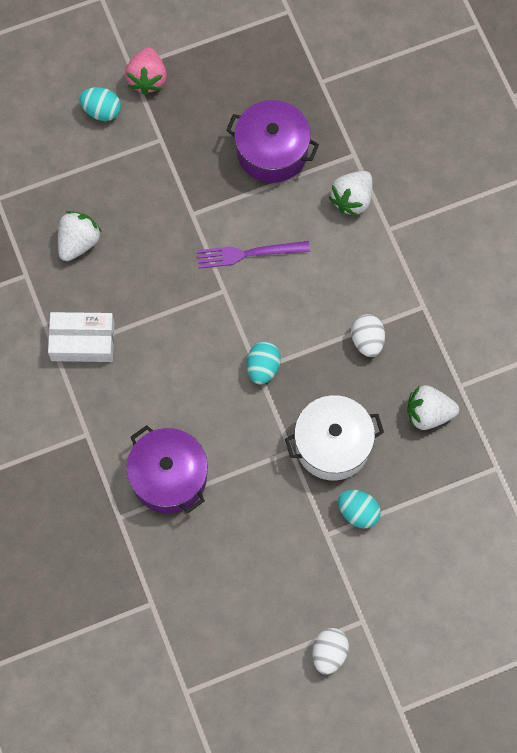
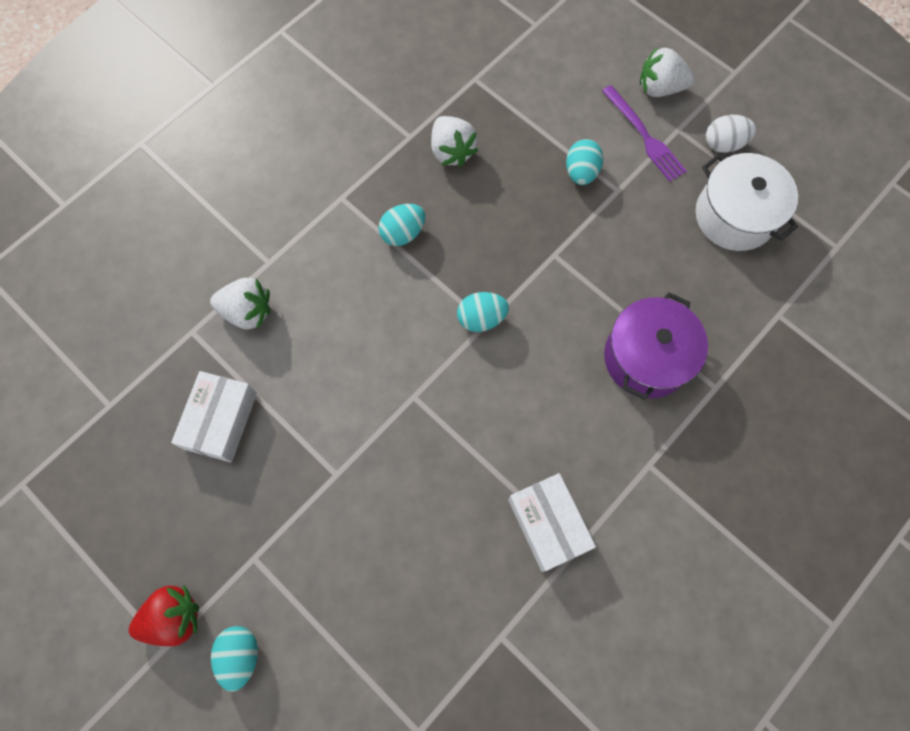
camera: 115 degrees left, 0 degrees up
(78, 242) = (430, 592): white strawberry -> white strawberry (660, 88)
(147, 79) = (174, 617): pink strawberry -> red strawberry
(248, 253) = (358, 390): purple fork -> purple fork (644, 136)
(272, 151) = (221, 420): purple pot -> white box
(332, 445) = (527, 220): white pot -> white pot (734, 216)
(367, 340) = (403, 233): white egg -> turquoise egg

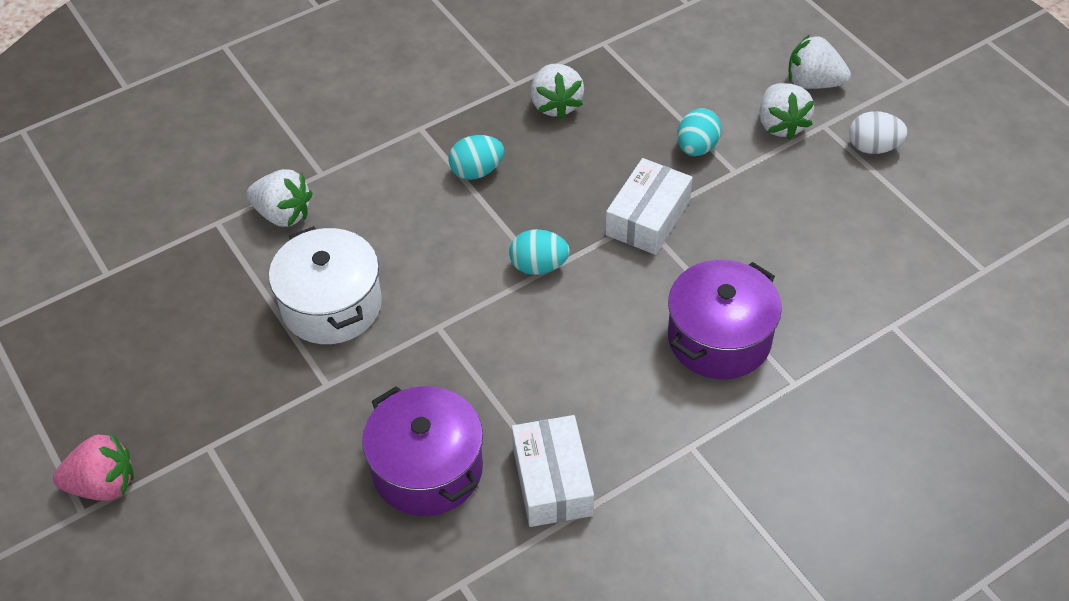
camera: 15 degrees right, 20 degrees down
(174, 617) = (103, 485): red strawberry -> pink strawberry
(221, 420) = (219, 309): white box -> white box (648, 218)
(241, 655) = (162, 537): turquoise egg -> none
(444, 536) = (427, 469): none -> purple pot
(644, 136) = (781, 125): purple fork -> white strawberry
(734, 216) = (866, 218): white pot -> white pot (331, 305)

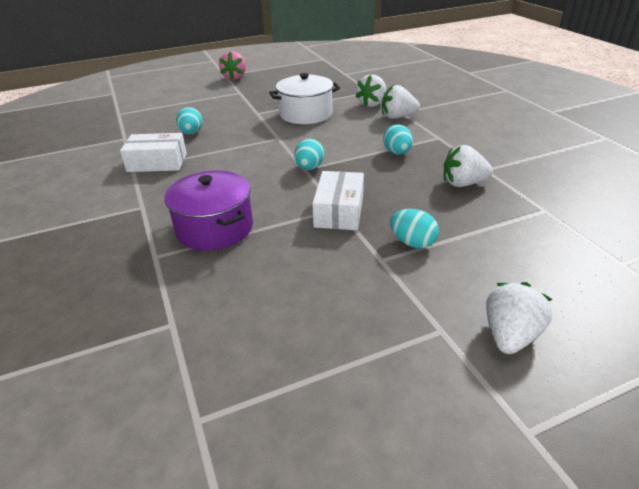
camera: 100 degrees right, 15 degrees down
(427, 469) = (191, 133): purple pot -> turquoise egg
(648, 218) = (339, 211): white box -> white box turned 60 degrees clockwise
(781, 125) = (441, 298): white strawberry -> white strawberry (398, 117)
(873, 147) = (404, 365): white egg -> none

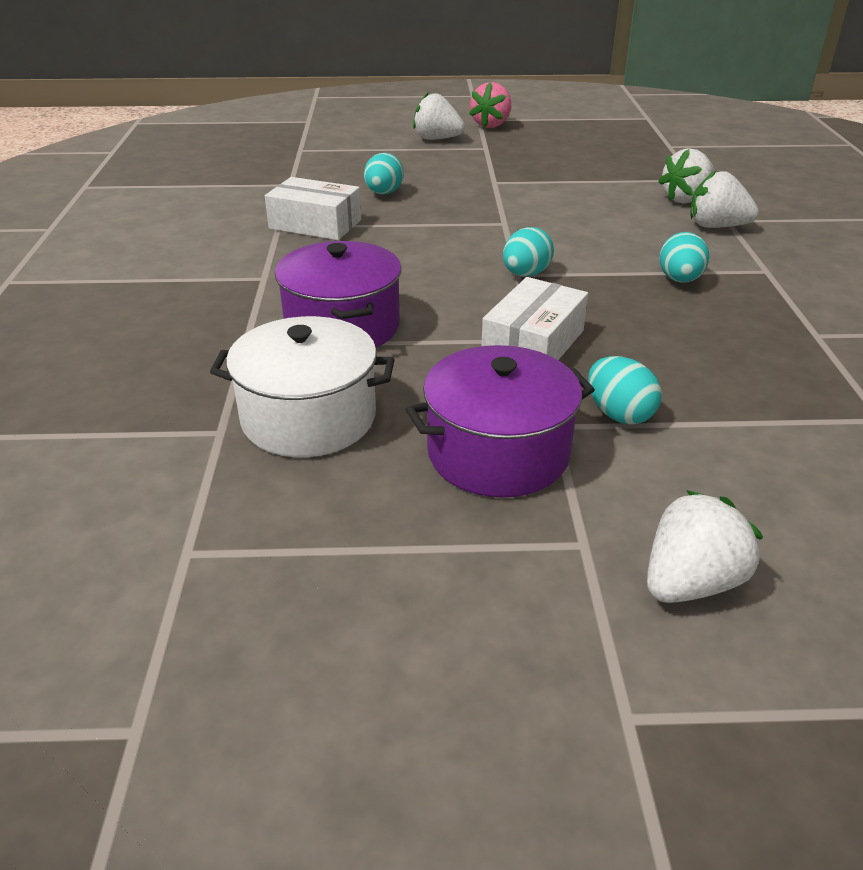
camera: 20 degrees right, 0 degrees up
(306, 114) = (568, 196): white pot -> white pot (309, 418)
(359, 287) = (498, 453): none -> purple pot
(463, 183) = (762, 348): white strawberry -> white strawberry (437, 139)

